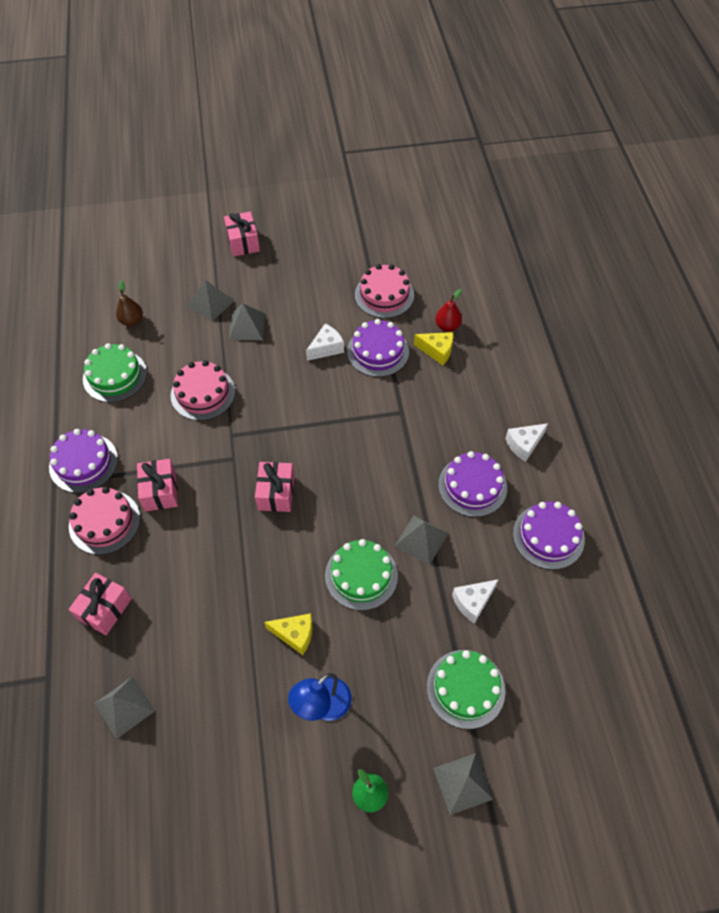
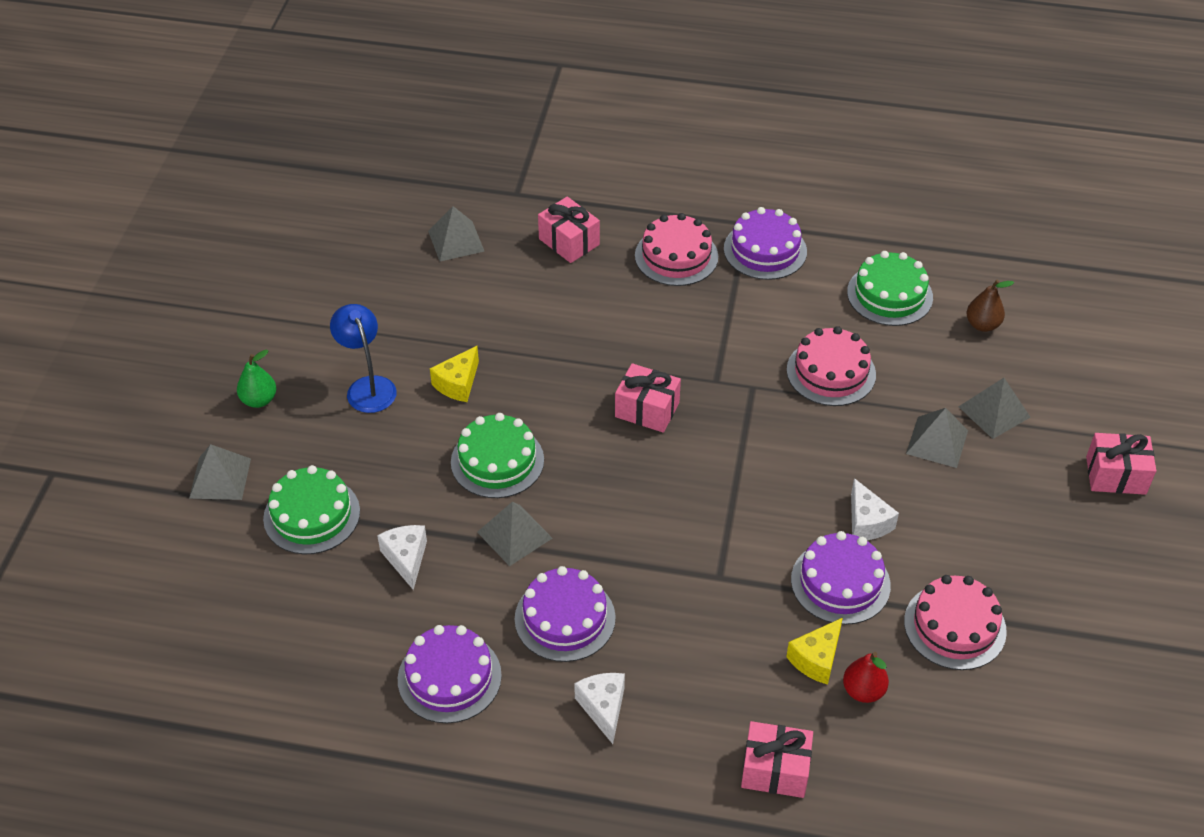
camera: 110 degrees right, 10 degrees down
(160, 491) = (696, 307): pink gift -> pink gift (775, 770)

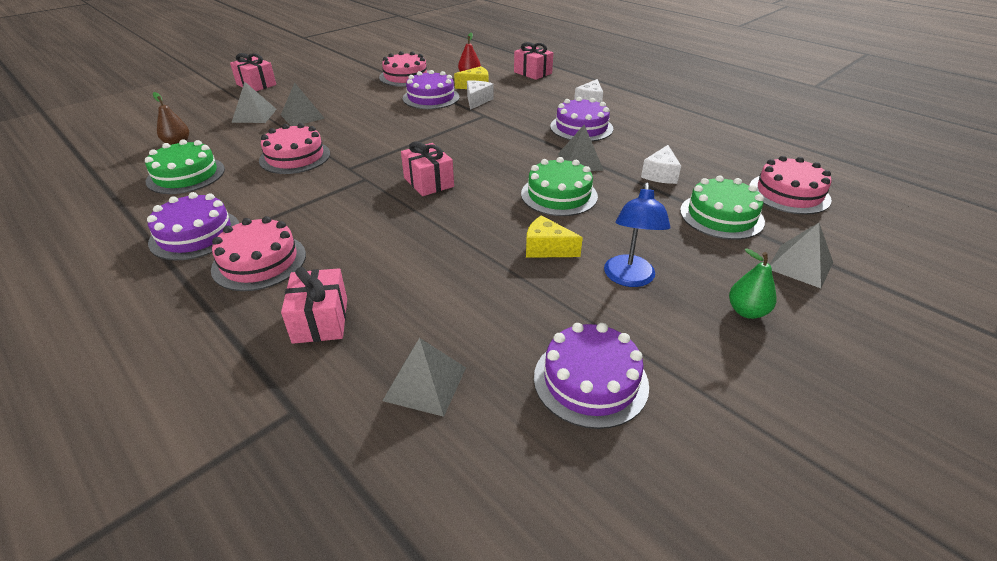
camera: 145 degrees left, 10 degrees down
(244, 599) = (789, 193): none -> pink cake
(449, 677) = (663, 130): purple cake -> purple cake (590, 380)
(458, 383) = (546, 249): yellow cheese -> yellow cheese turned 135 degrees counterclockwise
(867, 522) = (386, 107): white cheese -> white cheese (477, 101)

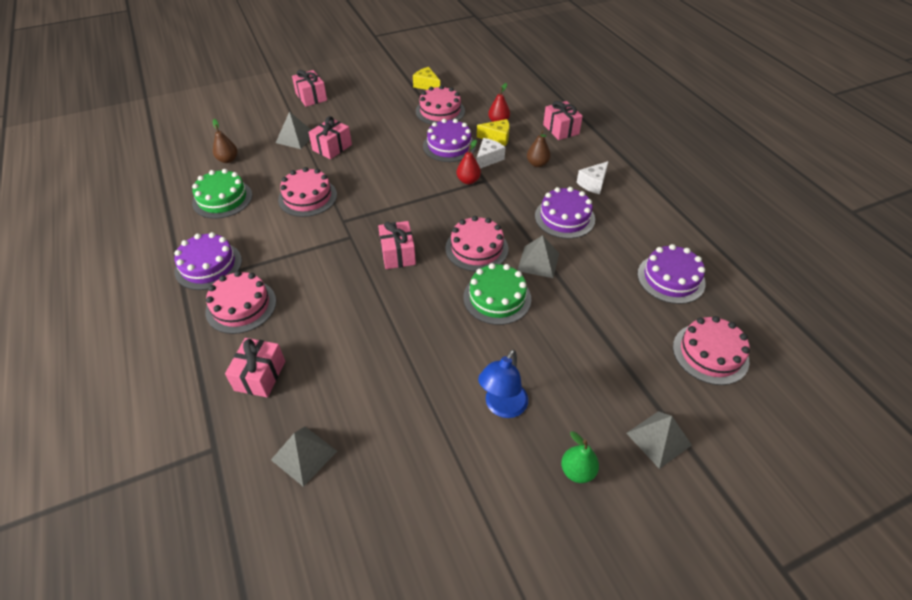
camera: 20 degrees right, 10 degrees up
(302, 116) = (332, 147): grey pyramid -> pink gift
(467, 118) = (468, 181): none -> red pear
(511, 163) = (476, 248): none -> pink cake
(527, 97) = (537, 164): none -> brown pear
(546, 249) = (454, 355): yellow cheese -> yellow cheese (426, 85)
(590, 380) = (416, 493): purple cake -> purple cake (671, 278)
(660, 174) = (602, 297): white cheese -> none
(721, 216) = (626, 362): green cake -> none

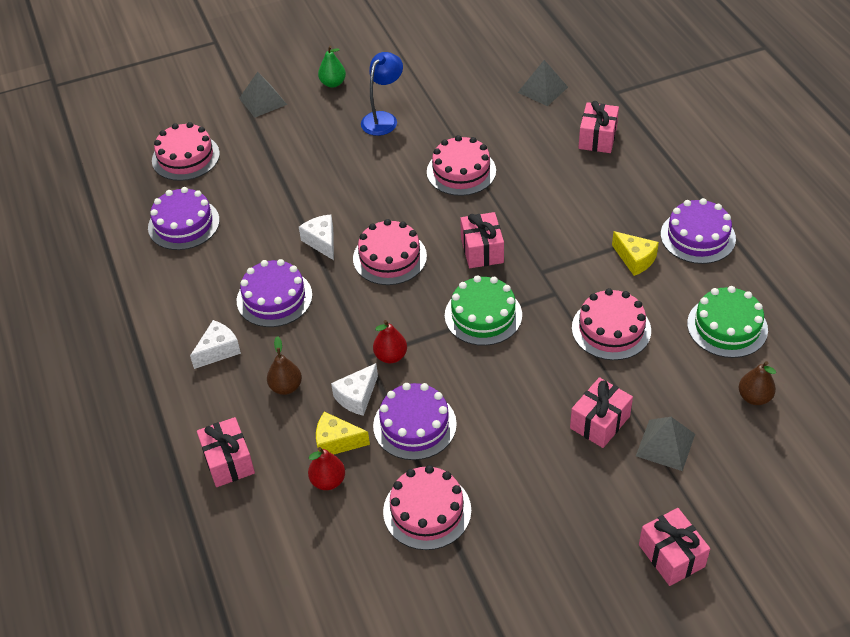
camera: 175 degrees left, 0 degrees up
(241, 306) = (641, 195): pink cake -> pink cake (461, 171)
(426, 85) = (451, 591): yellow cheese -> yellow cheese (635, 259)
(497, 298) = (374, 204): green cake -> green cake (483, 315)
(538, 262) = (322, 242): grey pyramid -> white cheese

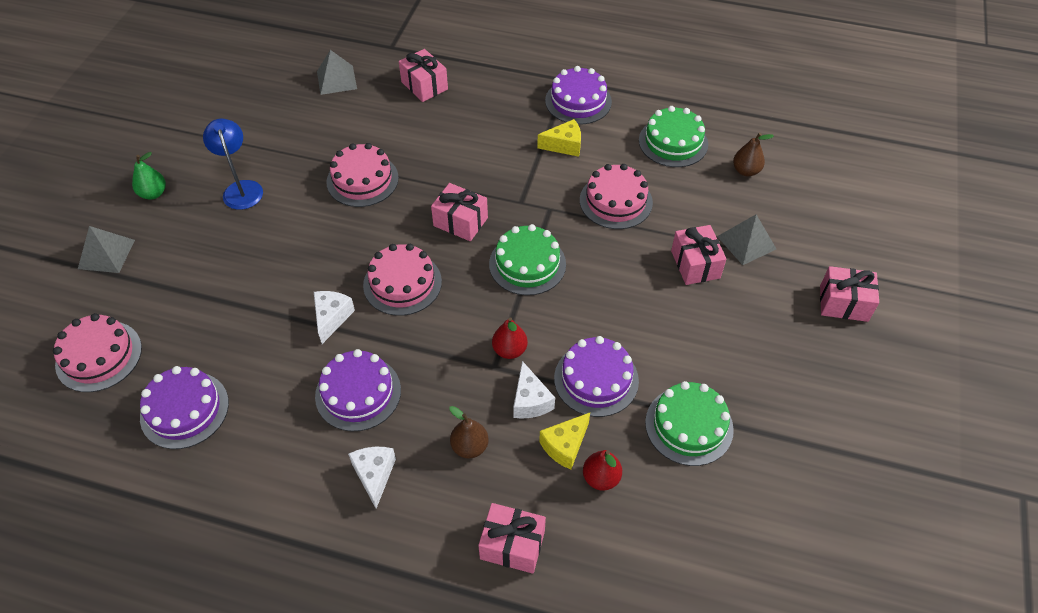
camera: 55 degrees left, 5 degrees up
(322, 242) = (331, 318): white cheese -> white cheese turned 90 degrees clockwise
(427, 511) = (689, 425): pink cake -> green cake

